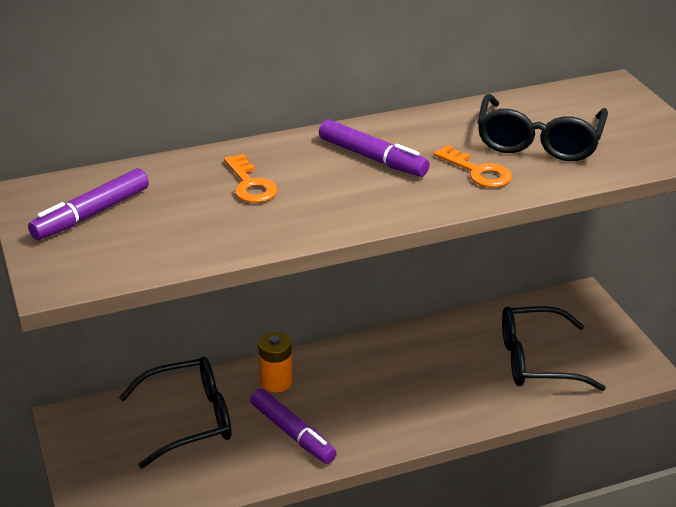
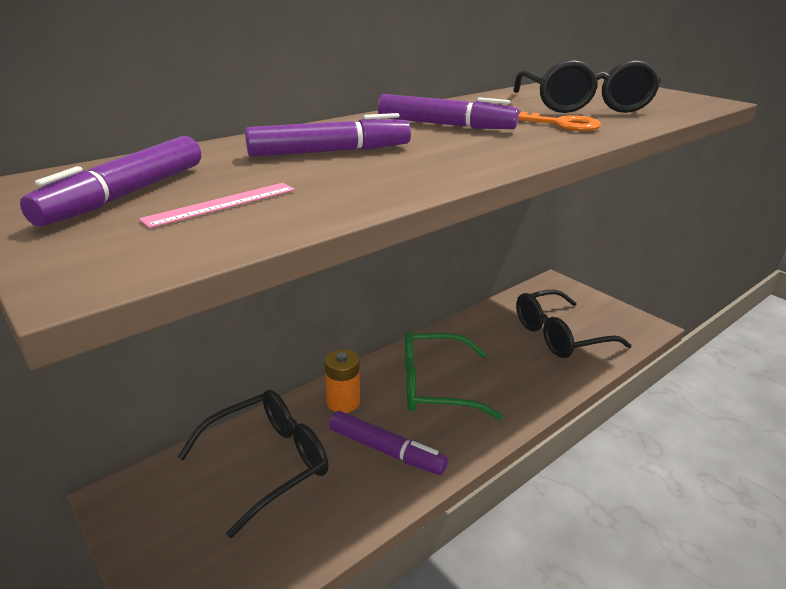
camera: 20 degrees left, 5 degrees down
(146, 235) = (222, 204): none -> pink ruler
(250, 184) = (330, 152): orange key -> purple marker
(371, 386) = (436, 386): none -> green glasses

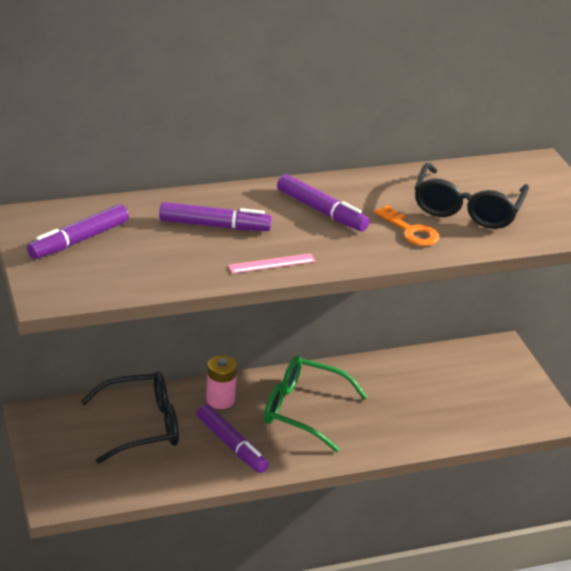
camera: 20 degrees right, 5 degrees up
(222, 204) = (124, 262): pink ruler -> pink ruler (272, 263)
(343, 402) = (220, 400): orange battery -> pink battery
(560, 335) = (455, 401): black glasses -> none

